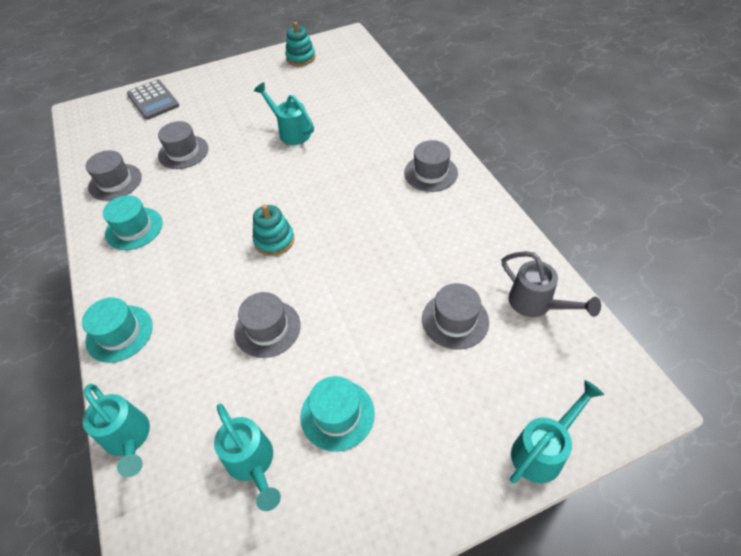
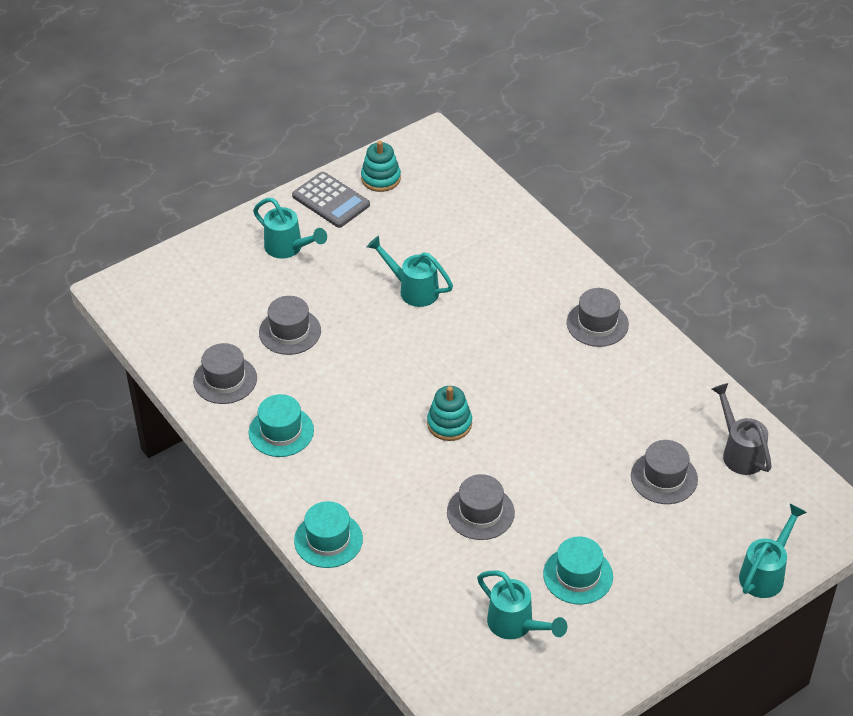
camera: 15 degrees left, 5 degrees down
(130, 439) = (392, 626): turquoise watering can -> turquoise watering can (289, 248)
(153, 100) = (210, 263): grey calculator -> grey calculator (331, 200)
(537, 305) = (739, 452): grey watering can -> grey watering can turned 150 degrees counterclockwise

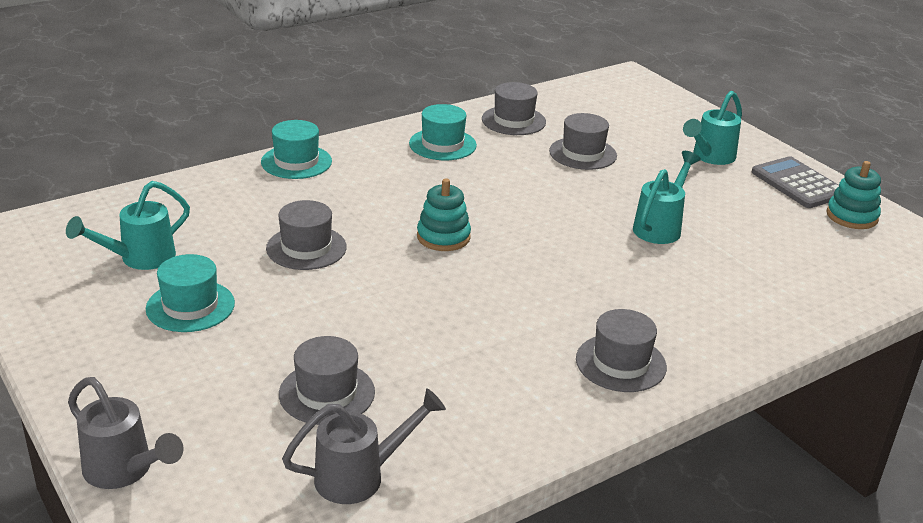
camera: 90 degrees right, 15 degrees down
(331, 200) = (798, 184): grey calculator -> grey calculator turned 105 degrees clockwise
(766, 573) = (125, 471): turquoise watering can -> grey watering can

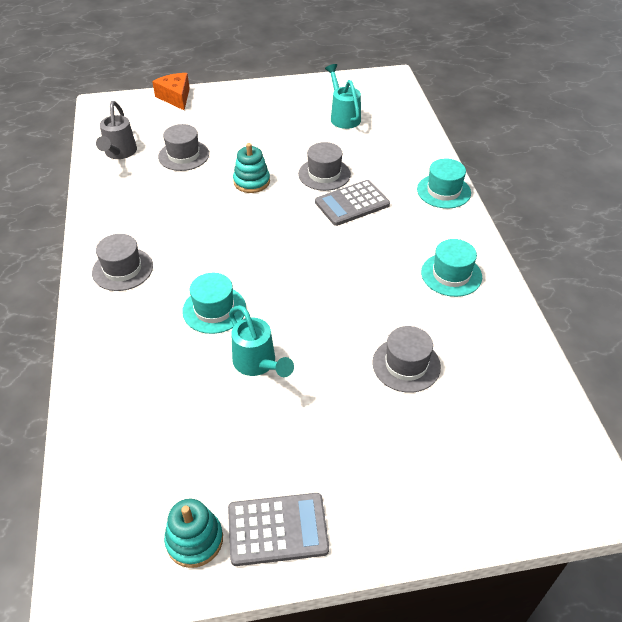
camera: 115 degrees right, 15 degrees up
(125, 471) = (175, 97): grey watering can -> orange cheese
(190, 306) = (286, 126): turquoise hat -> turquoise hat (214, 309)
(360, 217) = (352, 204): none -> grey calculator
(443, 237) = (307, 235): turquoise stacking toy -> turquoise stacking toy (251, 182)
(513, 121) = (489, 338): grey hat -> none
(710, 157) = (364, 473): turquoise watering can -> none

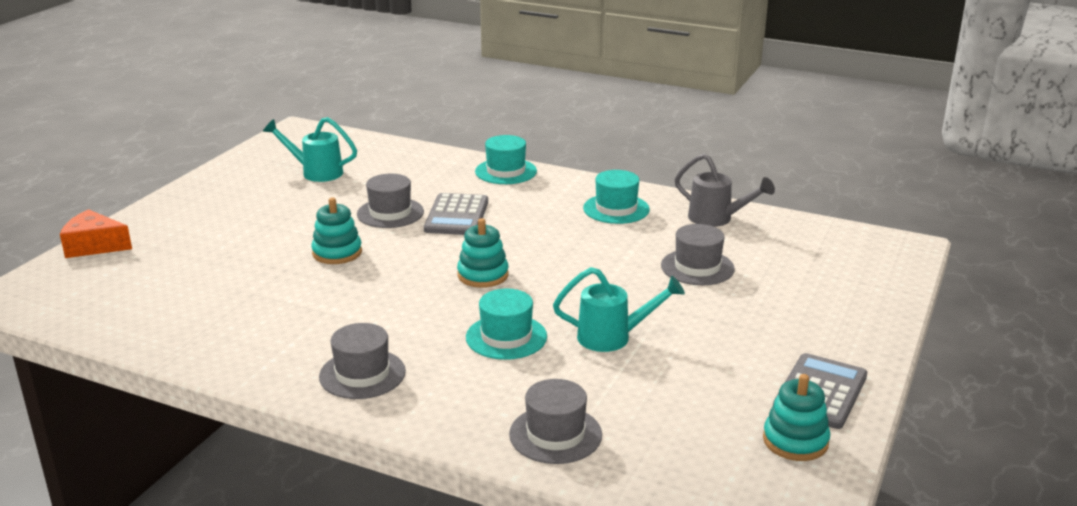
camera: 55 degrees left, 20 degrees down
(119, 153) = (138, 315): grey watering can -> grey watering can (717, 219)
(183, 155) = (220, 276): grey hat -> grey hat (555, 434)
(284, 257) = (483, 275): none -> turquoise stacking toy

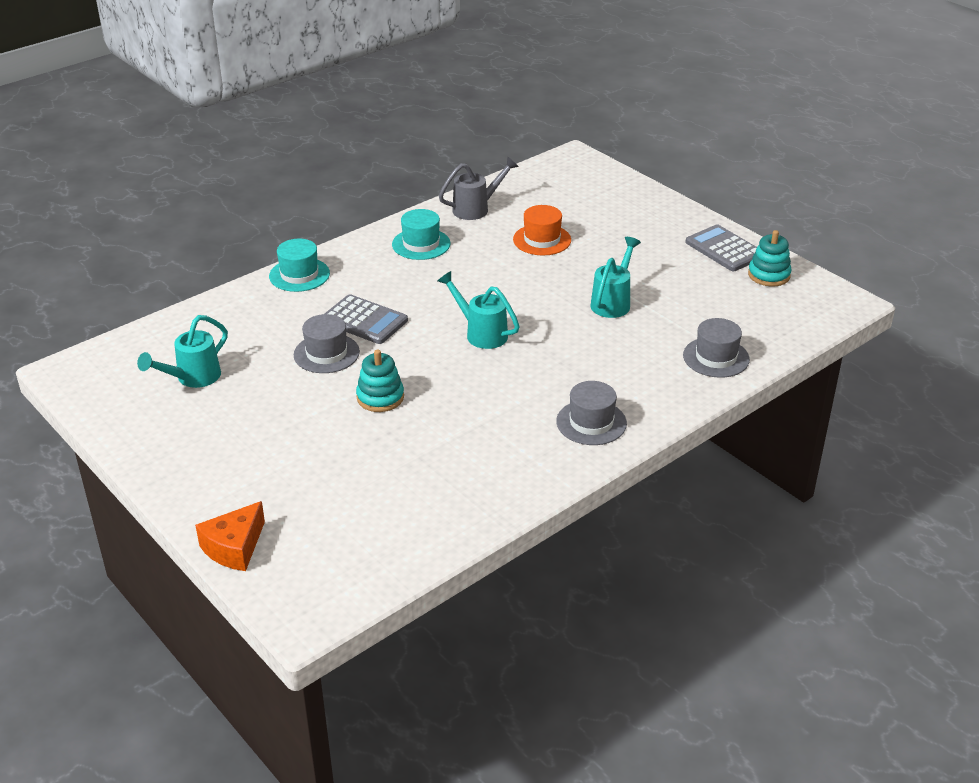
camera: 65 degrees left, 10 degrees up
(483, 275) = (481, 333): turquoise stacking toy -> turquoise watering can
(506, 337) = (582, 346): turquoise hat -> none
(697, 267) = (542, 240): grey hat -> orange hat

